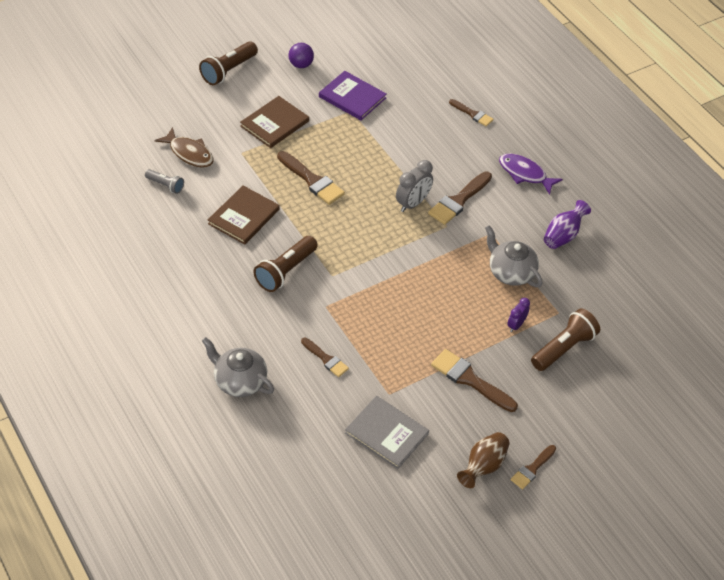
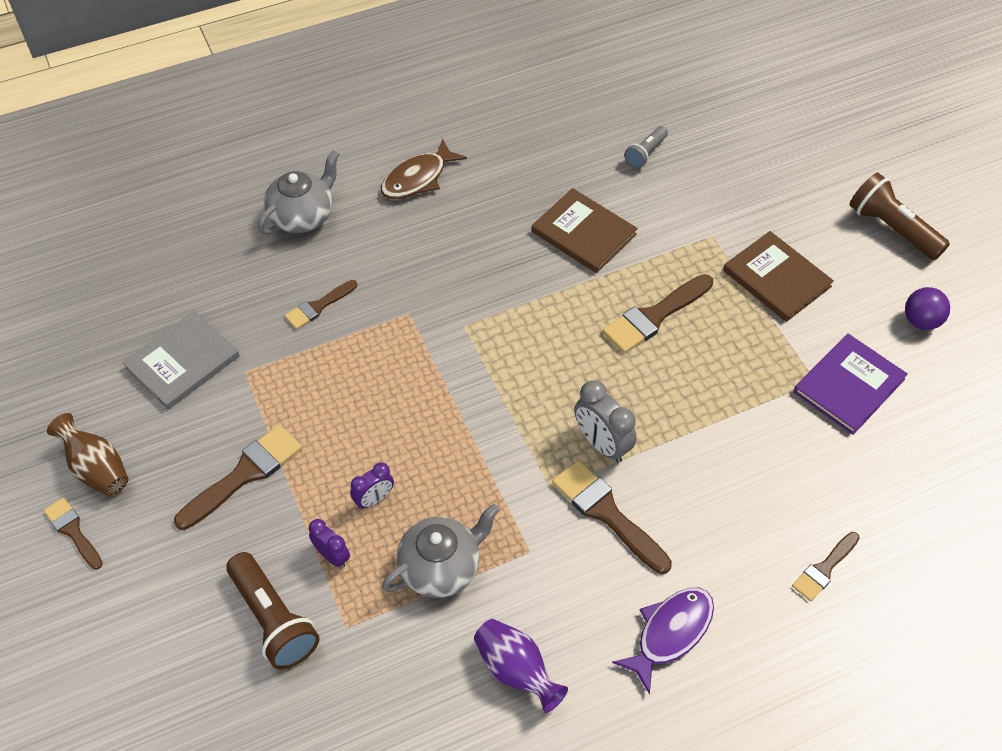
camera: 100 degrees right, 5 degrees up
(189, 153) = (708, 179): brown fish -> brown fish (418, 179)
(286, 271) = (478, 273): brown flashlight -> none
(473, 309) = (374, 499): none -> purple clock

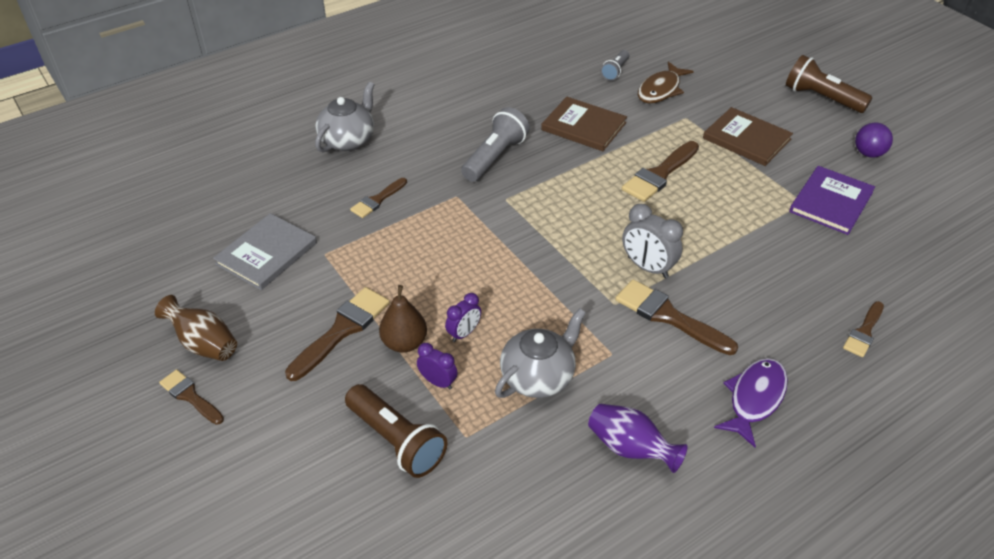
camera: 10 degrees left, 10 degrees down
(307, 501) = (404, 343): none -> brown pear
(418, 179) = (438, 105): brown fish -> brown fish (661, 90)
(466, 264) = (495, 157): none -> grey flashlight

